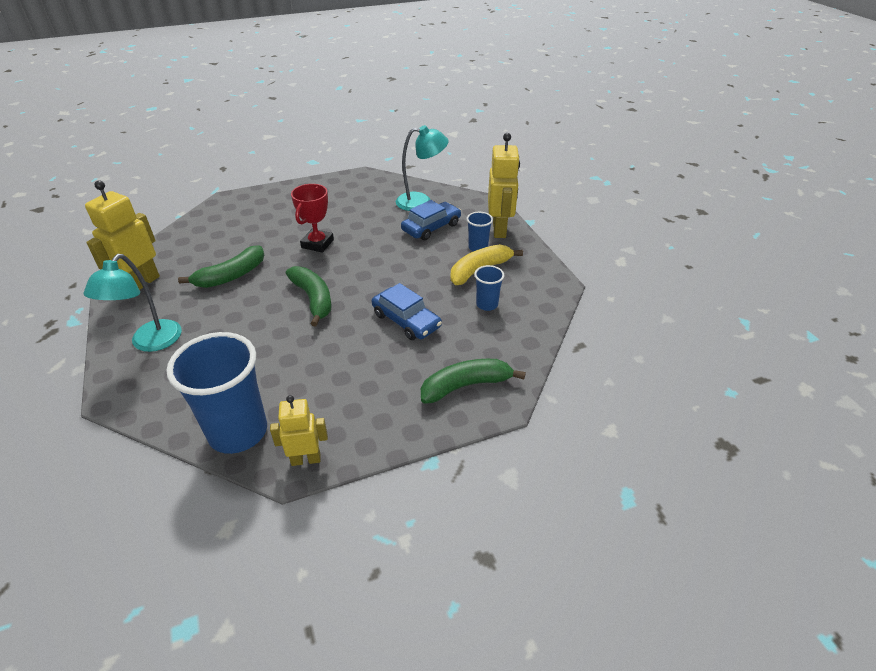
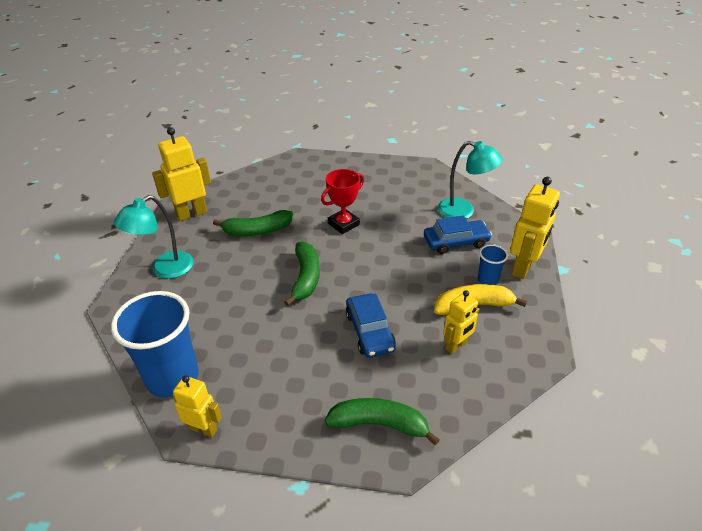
camera: 30 degrees right, 0 degrees up
(487, 304) = (456, 346): blue cup -> yellow robot

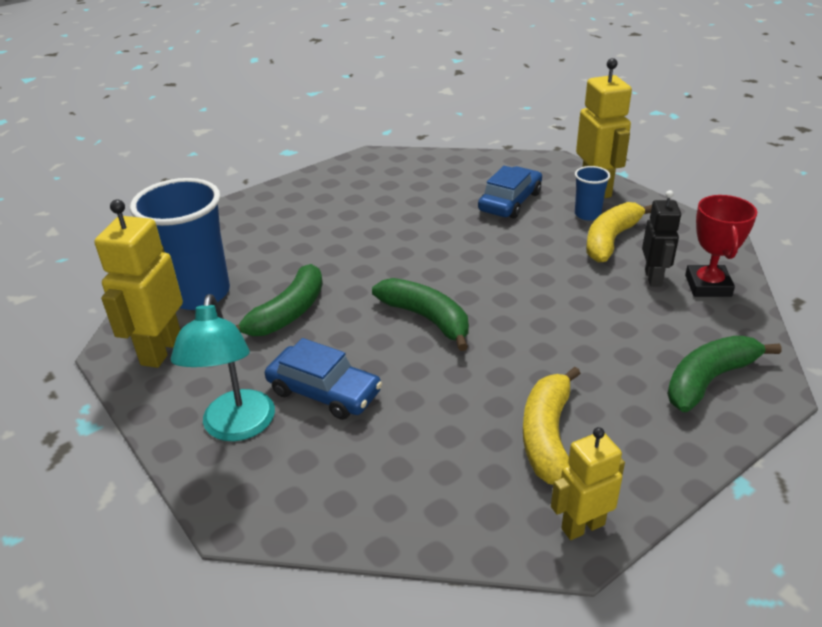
camera: 45 degrees left, 5 degrees down
(173, 377) = (460, 515): blue cup -> blue cup (199, 294)
(258, 378) = (547, 436): none -> yellow banana
(343, 224) = (377, 249): red trophy -> red trophy (708, 286)
(369, 331) = (570, 318): blue car -> blue car (324, 392)
(456, 346) = (653, 278): yellow robot -> black robot
(463, 211) = (472, 174): turquoise lamp -> none

